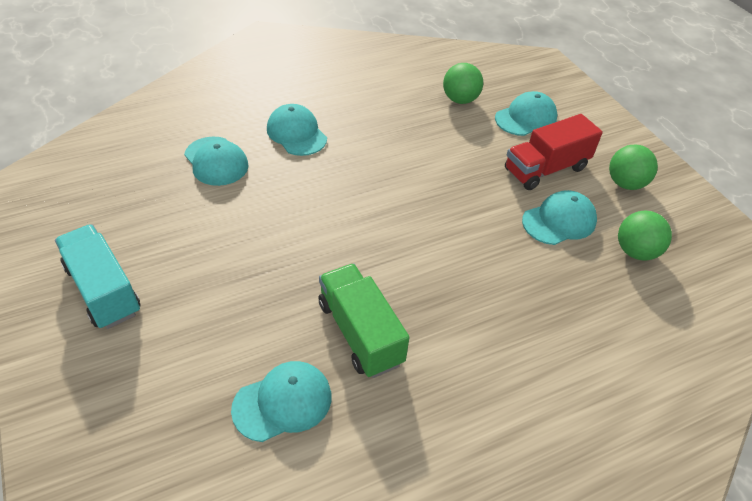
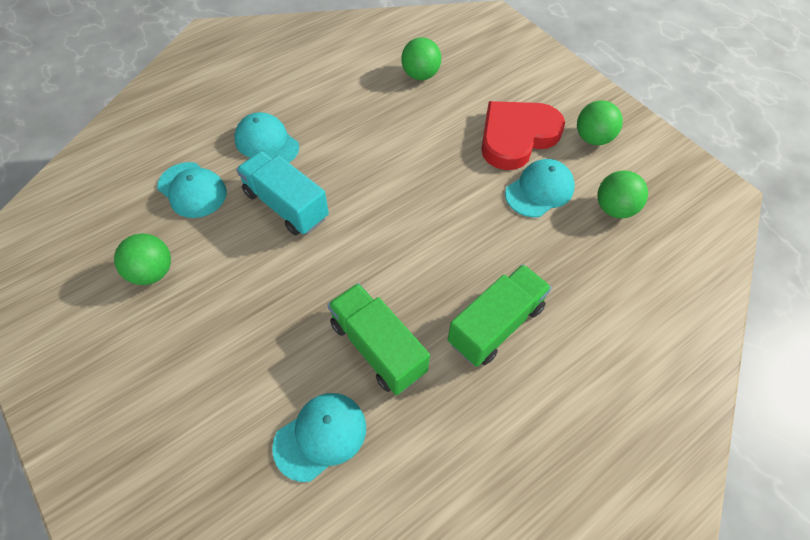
camera: 10 degrees left, 10 degrees up
(103, 290) = (113, 356): turquoise truck -> turquoise truck (286, 205)
(160, 224) = (152, 272): none -> green ball
(486, 336) = (496, 325): none -> green truck
(526, 118) = (487, 84): turquoise cap -> none
(545, 169) = (516, 137): red truck -> red heart

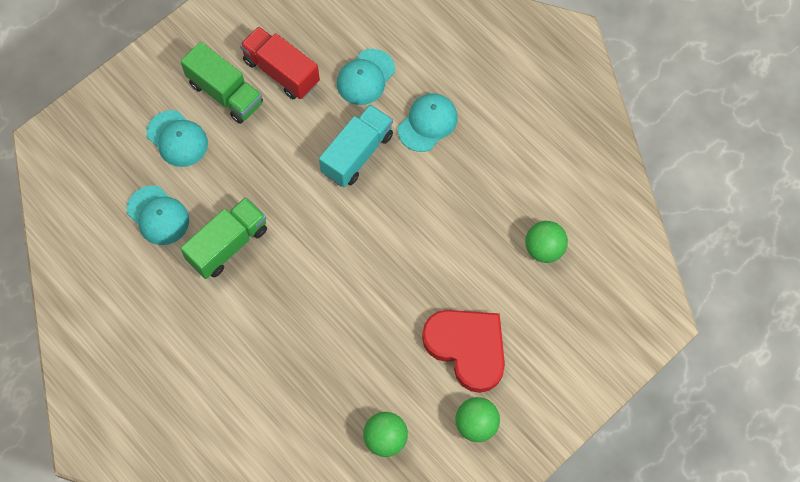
camera: 85 degrees right, 10 degrees up
(152, 272) = (281, 72): green ball -> red truck
(496, 325) = (254, 332): green truck -> green truck (225, 93)
(539, 190) = (400, 369): turquoise cap -> turquoise cap (177, 139)

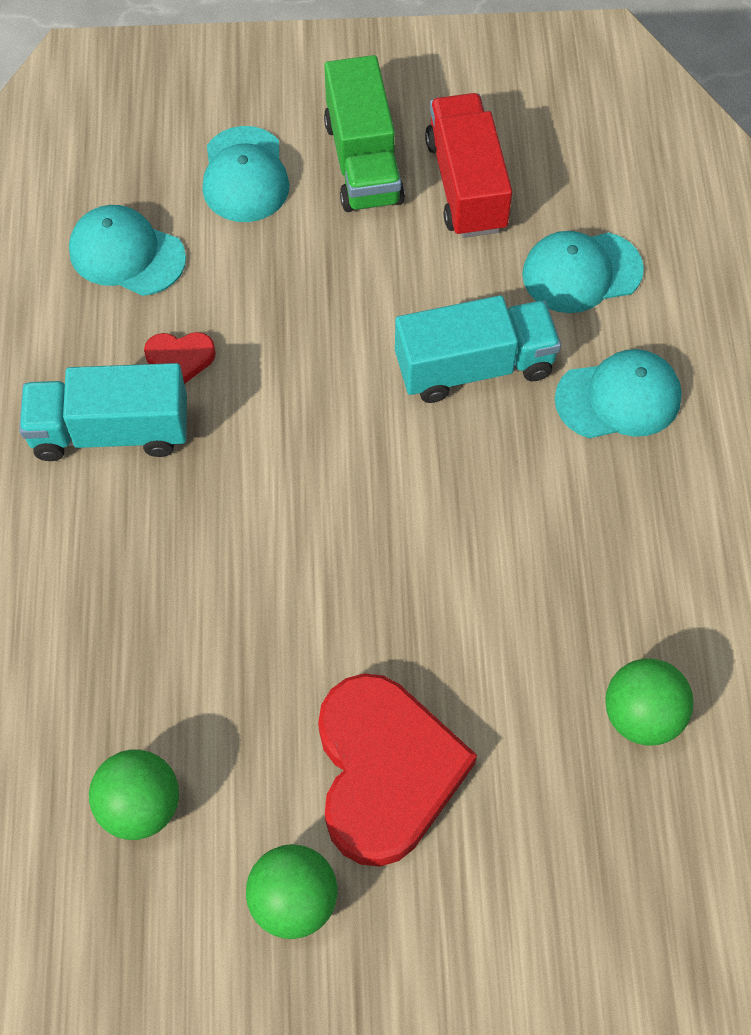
camera: 40 degrees right, 5 degrees down
(158, 215) = (126, 254): turquoise cap -> turquoise cap turned 120 degrees clockwise
(228, 245) = (180, 358): green truck -> red heart
(228, 300) = (110, 431): none -> turquoise truck

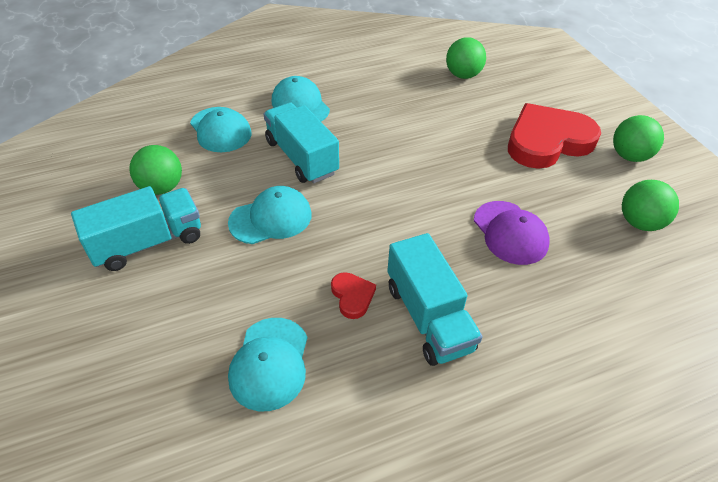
camera: 110 degrees left, 15 degrees down
(202, 596) = (510, 233): none -> purple cap
(245, 175) = (172, 308): turquoise cap -> turquoise cap (271, 218)
(363, 162) = (148, 243): green truck -> turquoise truck
(466, 185) = (162, 187): red truck -> green ball

